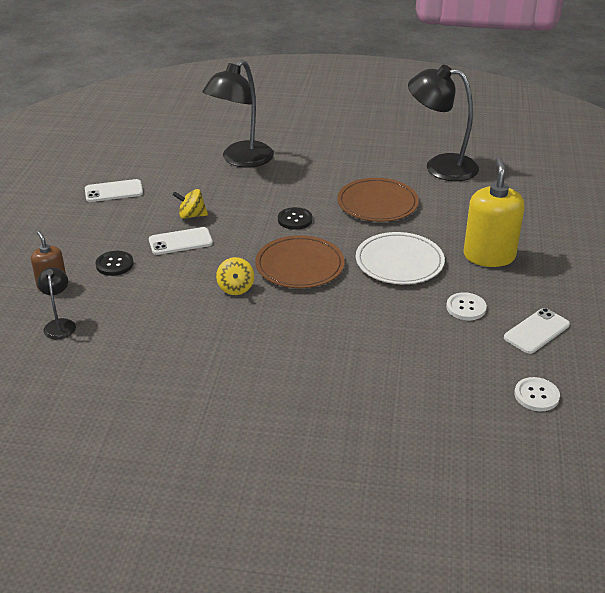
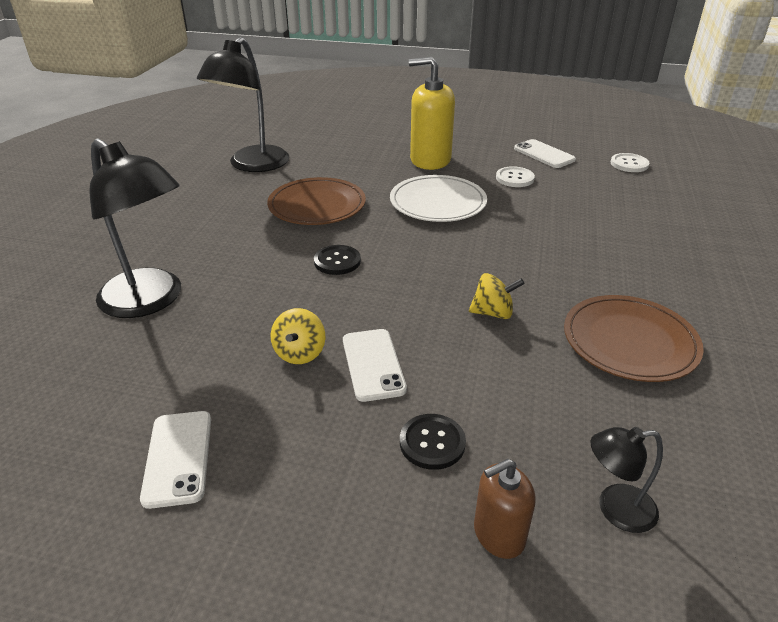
camera: 85 degrees left, 0 degrees up
(299, 265) = (442, 263): brown plate -> brown plate (629, 341)

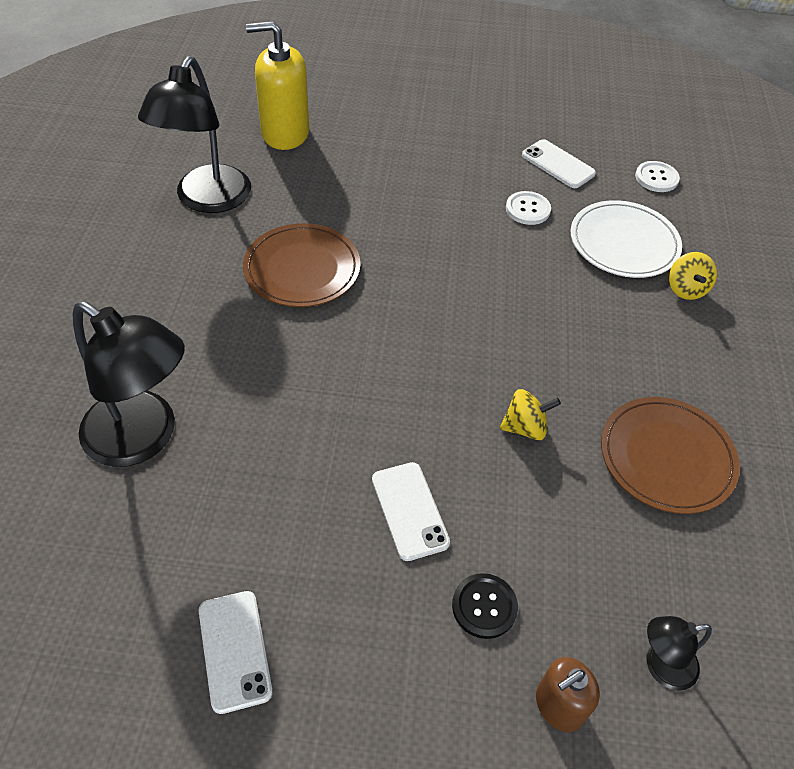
camera: 10 degrees left, 15 degrees up
(300, 353) = (329, 501): yellow spinning top -> yellow spinning top (686, 289)
(337, 261) = (343, 361): black button -> none
(430, 160) = (424, 181): yellow soap dispenser -> yellow soap dispenser (285, 133)
(438, 202) = (443, 256): white plate -> white plate (624, 243)

